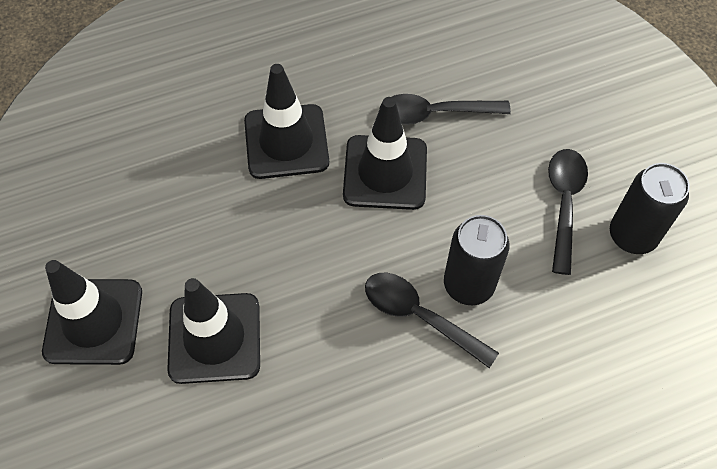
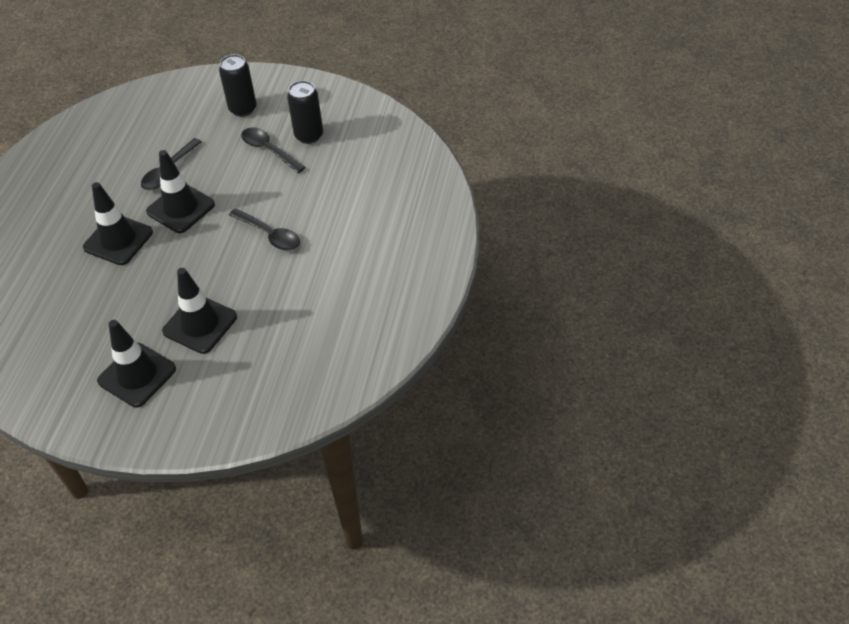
camera: 55 degrees left, 10 degrees down
(419, 316) = (270, 235): black spoon -> black spoon turned 120 degrees counterclockwise
(468, 285) = (273, 208): black can -> black can (243, 109)

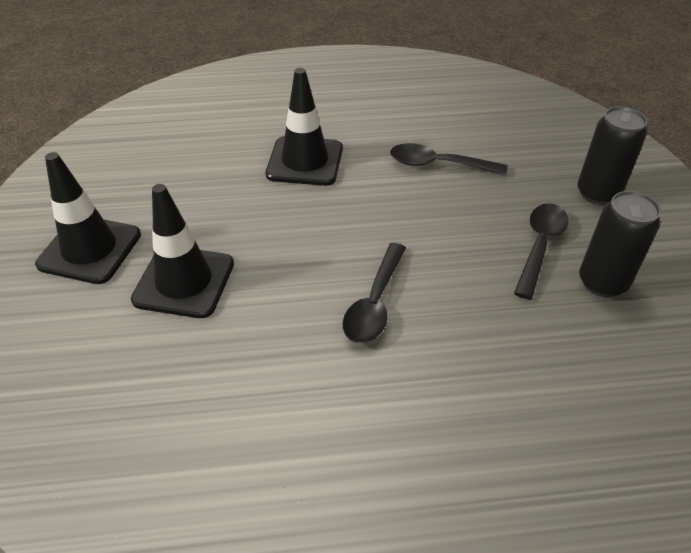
camera: 70 degrees right, 5 degrees down
(180, 208) = (381, 195): black traffic cone -> none

